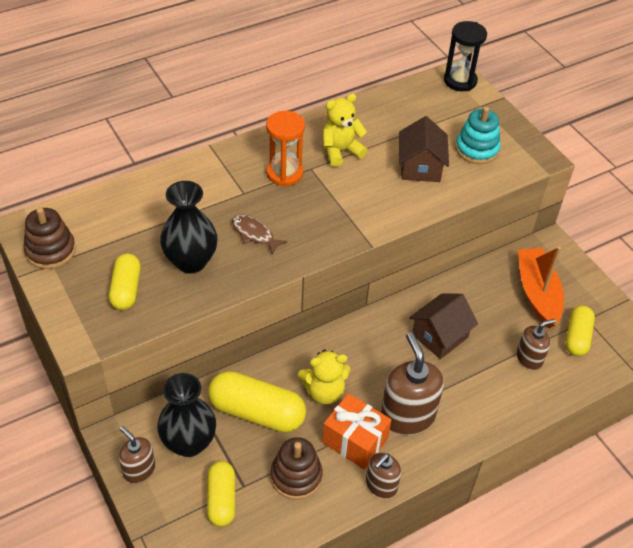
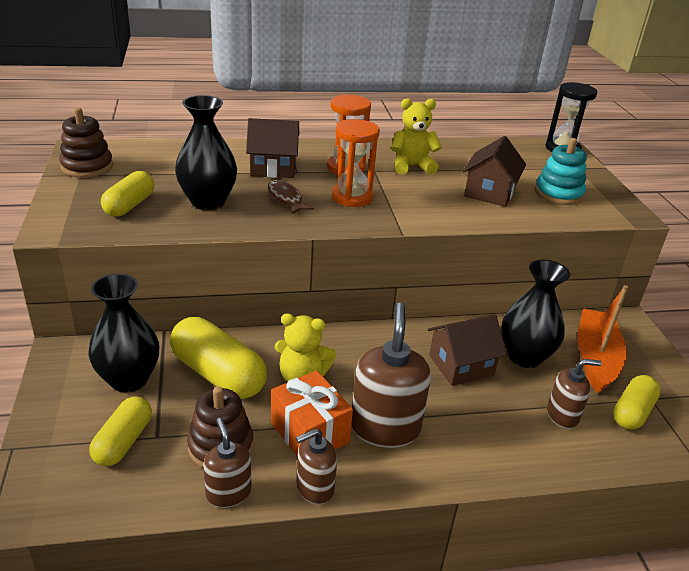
camera: 20 degrees right, 15 degrees down
(139, 470) = (60, 387): brown soap dispenser -> brown soap dispenser (228, 493)
(220, 195) = (273, 168): none -> brown house
(309, 213) = (352, 197): none -> orange hourglass
(484, 310) = (524, 356): none -> black vase

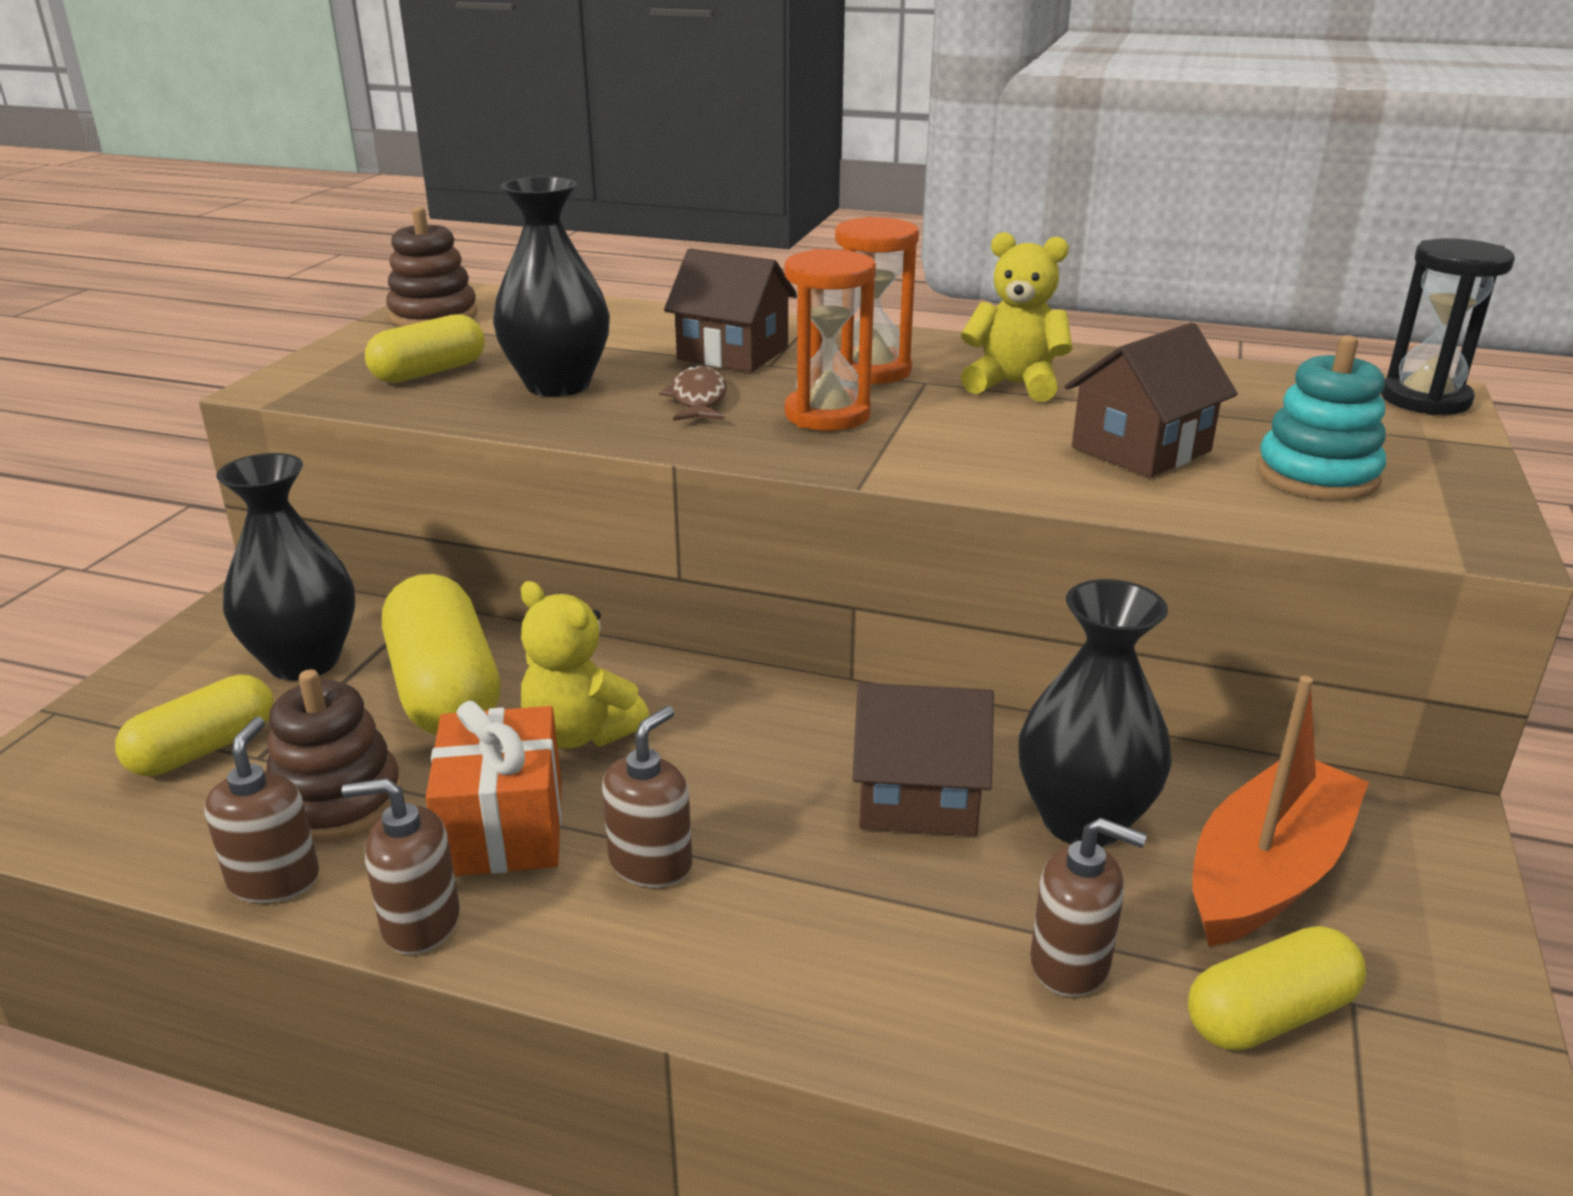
camera: 30 degrees right, 5 degrees down
(385, 427) = (651, 863): brown soap dispenser -> brown soap dispenser, size x0.58

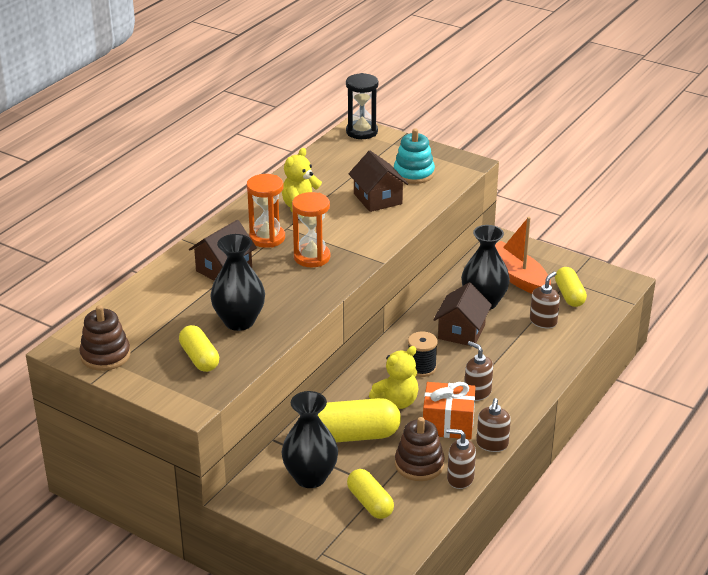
camera: 75 degrees left, 5 degrees up
(698, 399) = (278, 286): brown fish -> none
(728, 752) = (421, 368): none -> black spool

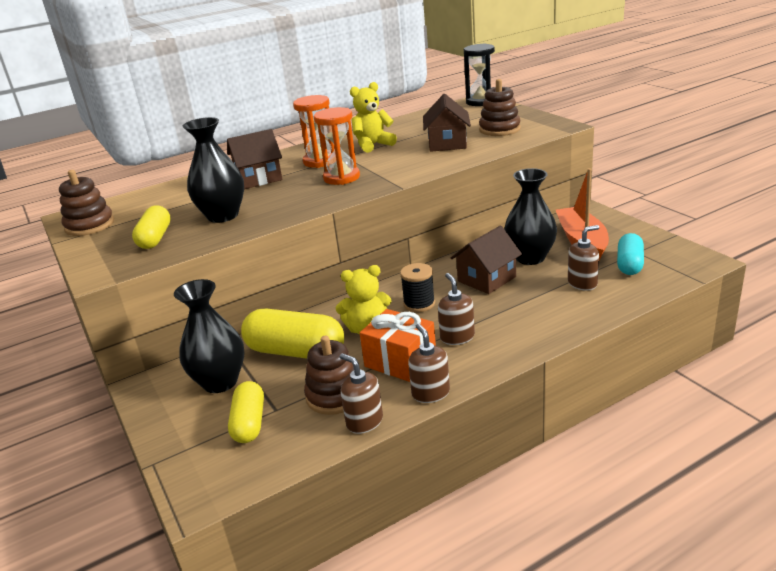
camera: 30 degrees right, 5 degrees down
(414, 173) = (499, 129): turquoise stacking toy -> brown stacking toy
(492, 444) = (430, 393): brown soap dispenser -> brown soap dispenser turned 120 degrees clockwise
(569, 295) = (629, 264): yellow capsule -> turquoise capsule

